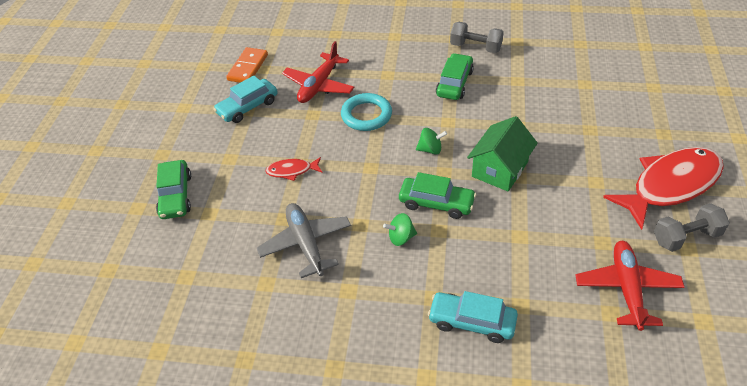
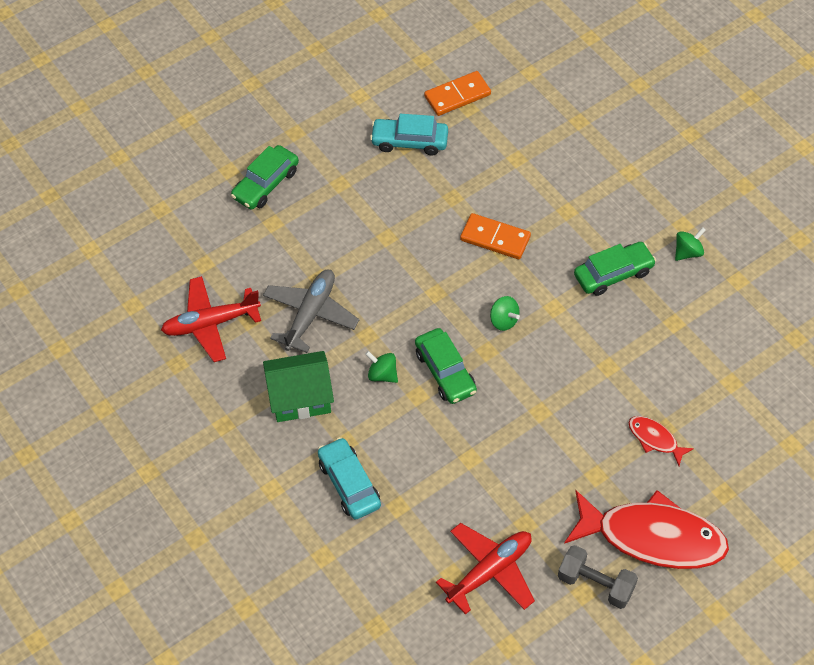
camera: 45 degrees right, 10 degrees up
(292, 171) = (373, 239): red fish -> red fish (655, 439)
(319, 85) = (494, 170): red plane -> red plane (211, 323)
(366, 115) = (495, 238): turquoise ring -> orange domino
(475, 47) = (688, 252): grey dumbbell -> green spinning top
(500, 169) = (534, 391): green house -> green house (300, 397)

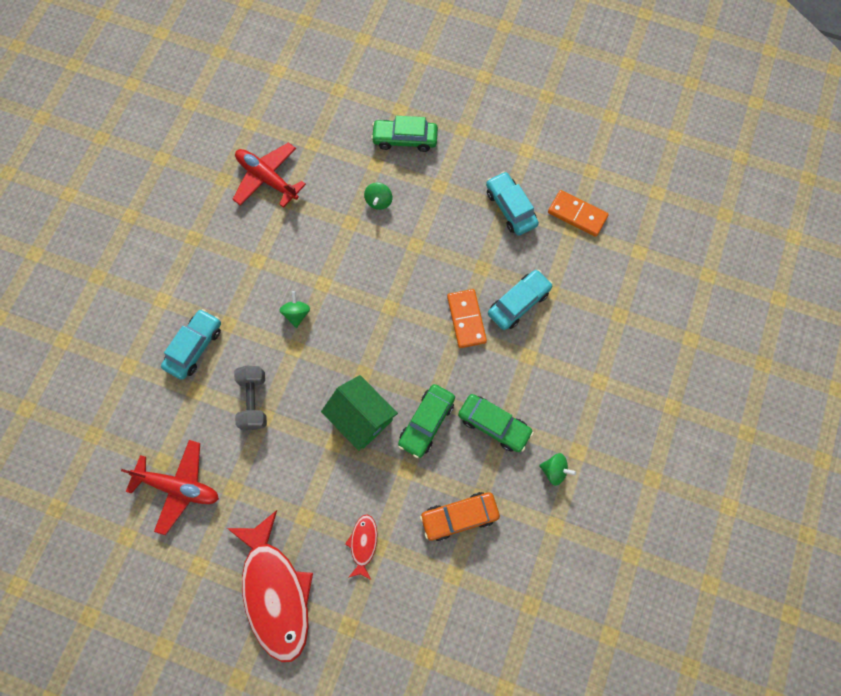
camera: 55 degrees right, 15 degrees up
(300, 397) = (244, 272): green house -> green house (361, 417)
(310, 314) = (316, 236): grey plane -> none
(445, 372) = (326, 355): green car -> green car (426, 422)
(503, 320) = (397, 369): green spinning top -> green spinning top (379, 201)
(510, 189) = (518, 303): none -> turquoise car
(595, 584) = (211, 571): grey dumbbell -> grey dumbbell (254, 401)
(680, 348) = (459, 516): none -> orange car

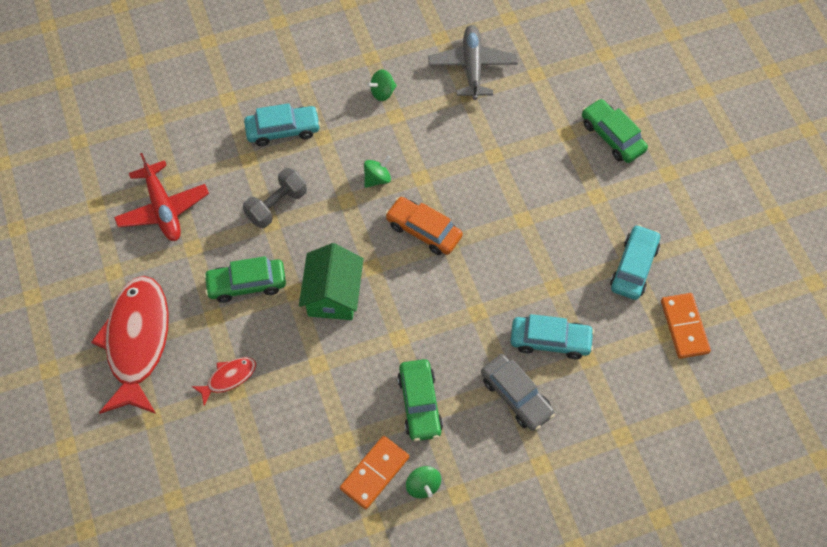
camera: 50 degrees right, 10 degrees down
(267, 179) = (472, 67): red plane -> grey plane
(275, 591) = (137, 342): red fish -> red fish turned 150 degrees clockwise
(379, 201) = (535, 161): green spinning top -> green spinning top (382, 92)
(426, 422) = (373, 348): green car -> green car (246, 284)
(459, 516) = (314, 436): orange car -> orange car (423, 230)
(466, 319) = (494, 310): orange domino -> orange domino (374, 473)
(539, 357) = (516, 396): none -> grey car

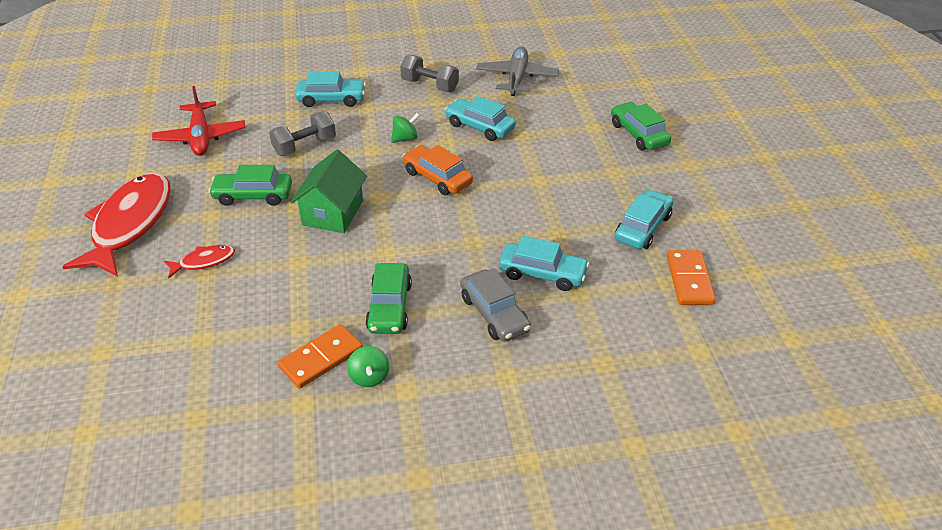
camera: 10 degrees right, 20 degrees down
(382, 92) = (430, 85): green spinning top -> grey dumbbell
(449, 149) = (480, 127): none -> turquoise car

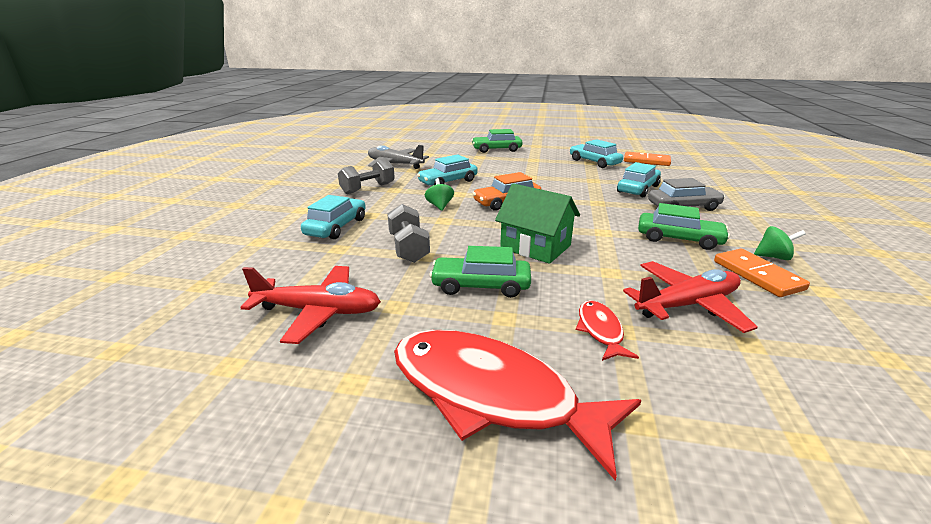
camera: 70 degrees left, 15 degrees down
(251, 307) = (687, 305): none -> red plane
(253, 195) = (481, 285): green car -> green car turned 75 degrees clockwise

